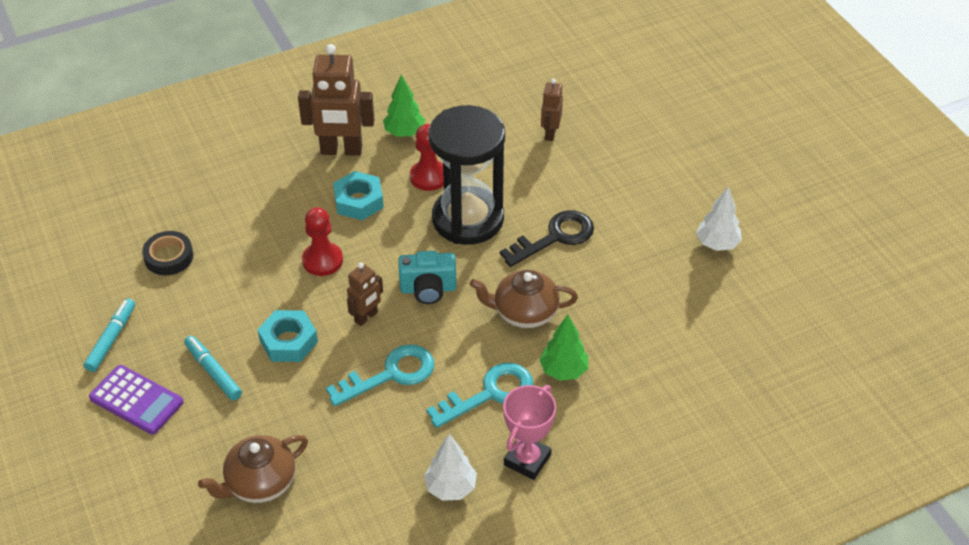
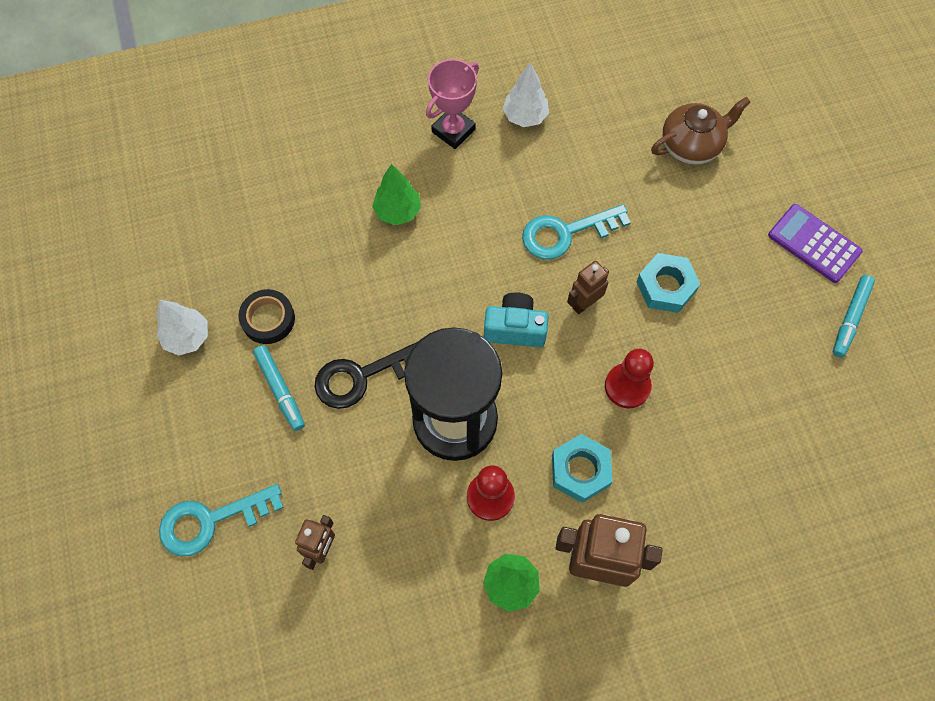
camera: 170 degrees left, 20 degrees up
(169, 257) = (802, 420): black tape -> black tape (268, 319)
(213, 372) = (741, 263): turquoise marker -> turquoise marker (280, 390)
(490, 394) = (473, 198): turquoise key -> turquoise key (210, 521)
(524, 313) = (420, 282): brown teapot -> none

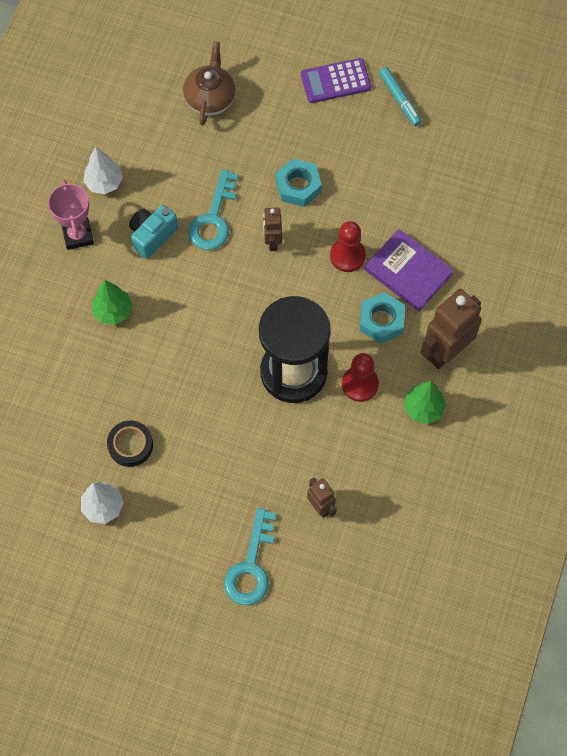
camera: 55 degrees left, 0 degrees up
(280, 390) = (190, 468): turquoise marker -> none
(361, 376) = (219, 410): black key -> none
(515, 328) = (258, 295): turquoise camera -> turquoise camera (152, 236)
(658, 461) = (408, 272): none -> purple book

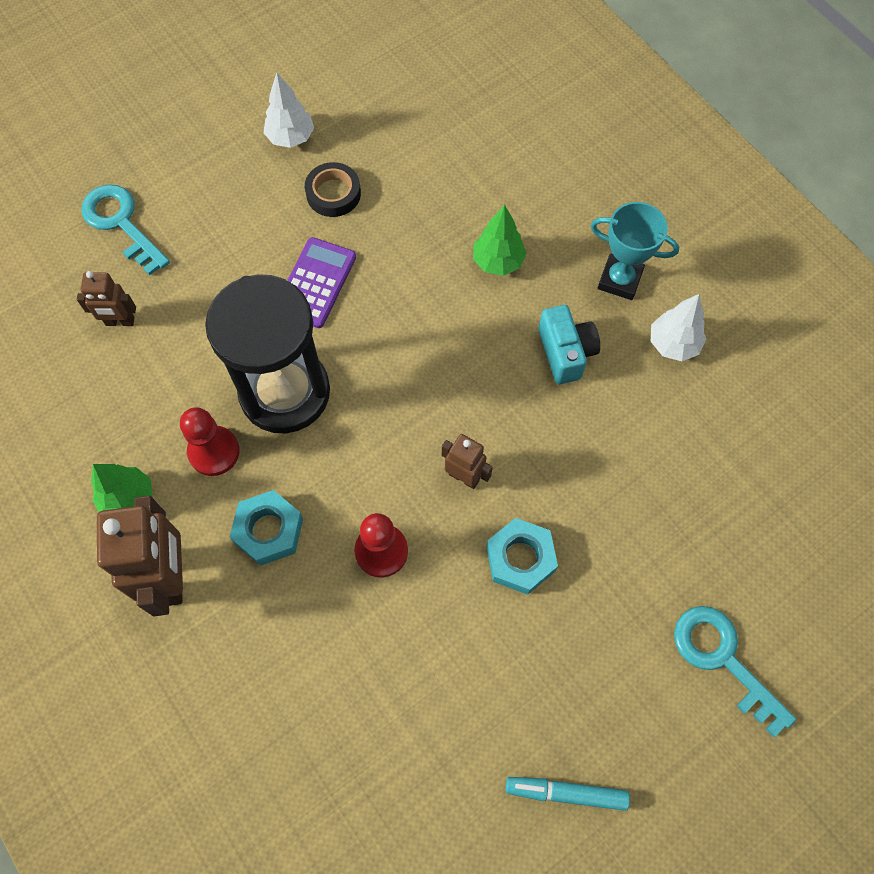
camera: 125 degrees right, 0 degrees up
(78, 235) = (619, 280): pink trophy -> turquoise trophy
(210, 98) = (724, 536): brown teapot -> none
(213, 218) = (543, 431): turquoise key -> turquoise key (723, 659)
(335, 81) = (652, 721): purple calculator -> purple calculator (315, 283)
(408, 272) = (305, 609): purple book -> none

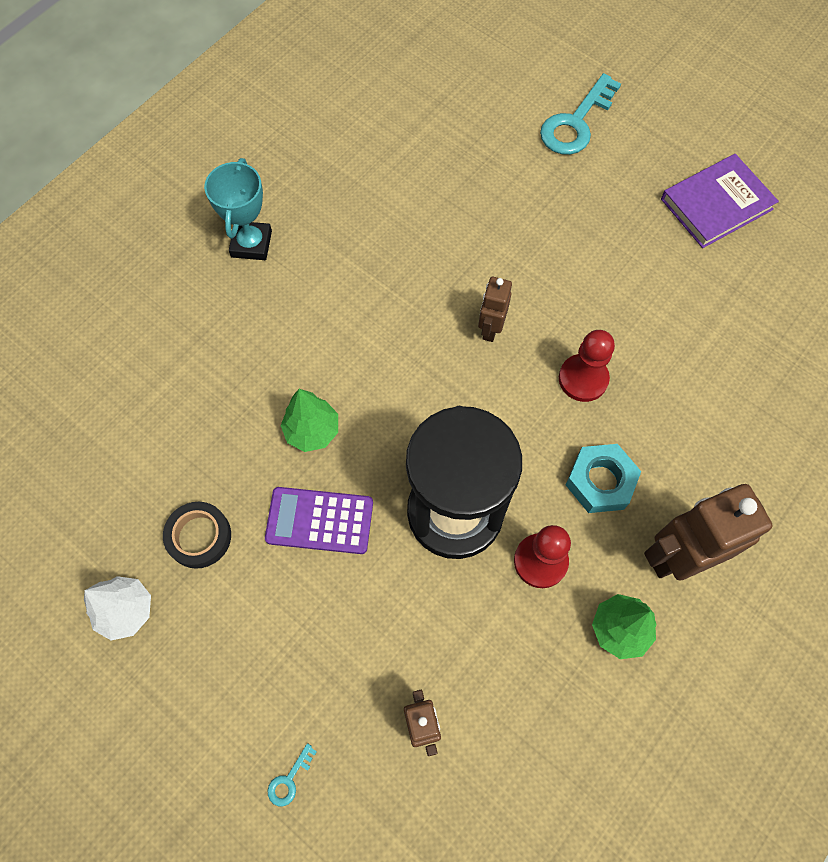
camera: 105 degrees left, 0 degrees up
(121, 223) = (289, 780): turquoise key -> turquoise key, size x0.42
(498, 261) = (253, 351): green tree -> green tree (312, 431)
(520, 559) = (549, 270): turquoise nut -> none
(565, 353) = (341, 273): turquoise camera -> none
(566, 793) = (716, 204): turquoise marker -> purple book
(673, 344) = (310, 192): white tree -> none

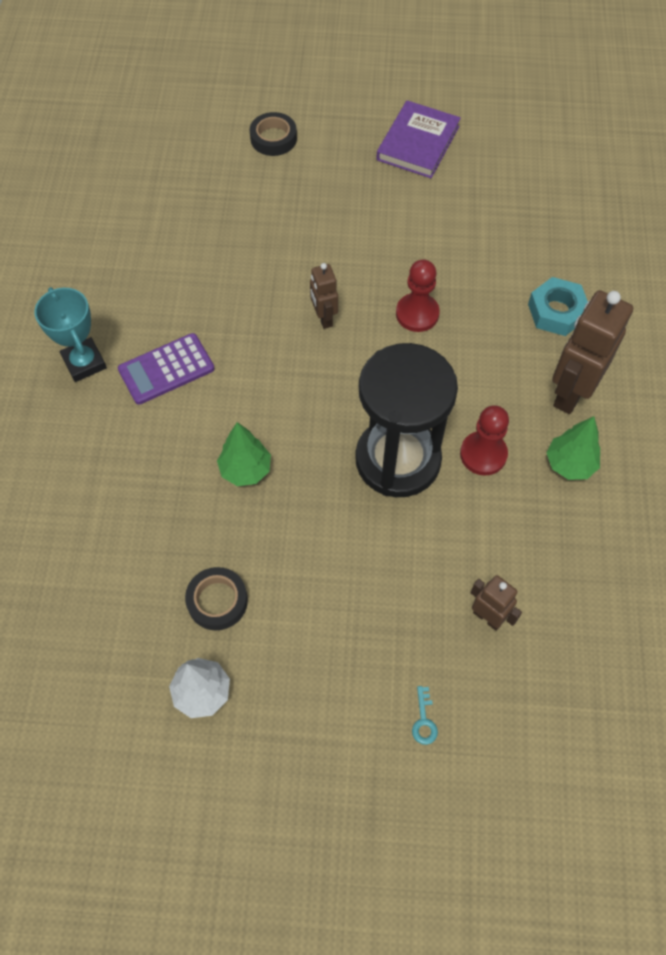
camera: 35 degrees left, 5 degrees down
(319, 521) = (302, 529): purple calculator -> purple calculator (166, 369)
(575, 123) = (273, 138): turquoise key -> black tape
(600, 482) = (482, 376): turquoise nut -> turquoise nut (556, 312)

